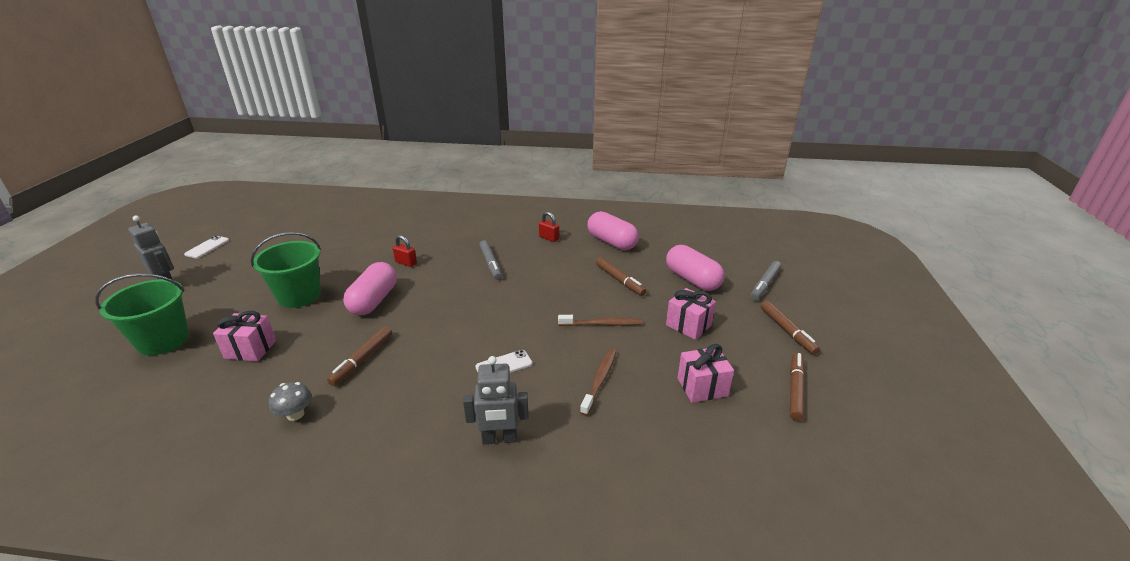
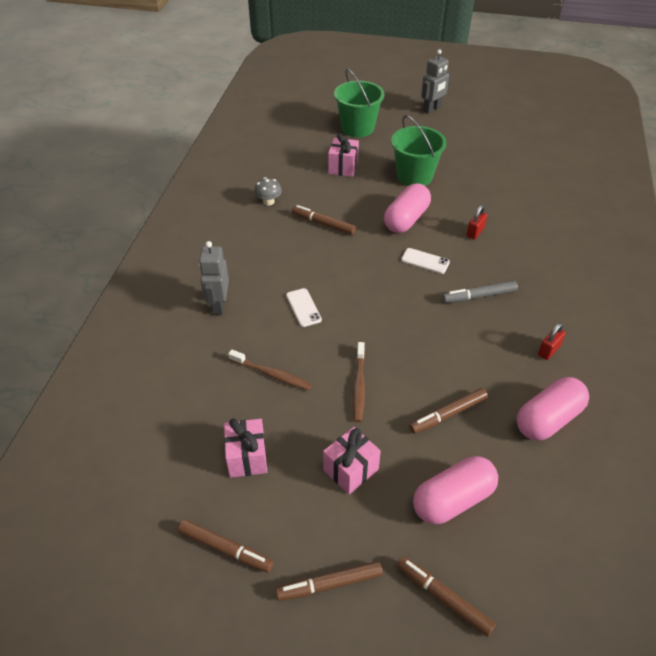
camera: 95 degrees right, 15 degrees up
(207, 247) = (491, 112): white phone -> white phone (425, 261)
(374, 301) = (406, 219): pink capsule -> pink capsule turned 75 degrees counterclockwise
(765, 284) = (443, 598): grey marker -> brown marker

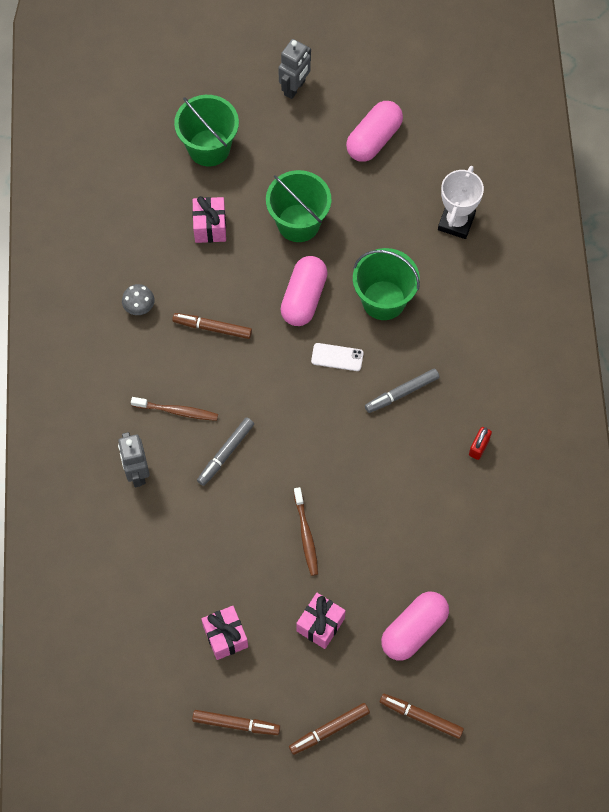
camera: 15 degrees left, 20 degrees up
(272, 374) = (219, 543): brown toothbrush -> brown toothbrush (177, 411)
(303, 307) = (225, 453): white phone -> grey marker
(448, 414) = (395, 545): brown marker -> none
(475, 232) = (383, 300): red padlock -> green bucket
(547, 197) = (456, 222): none -> white trophy
(548, 419) = (486, 527): pink capsule -> pink capsule (374, 139)

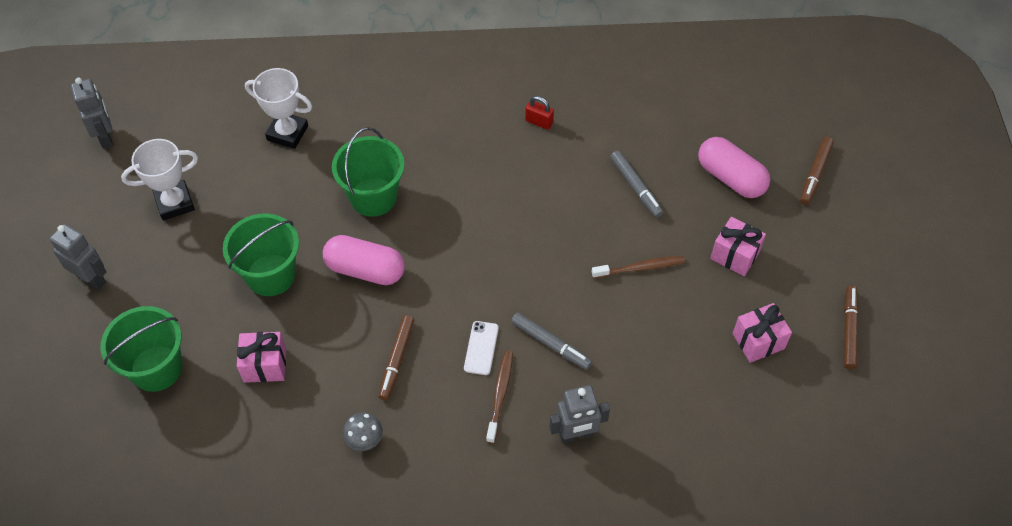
camera: 90 degrees left, 10 degrees down
(329, 730) = (840, 248): brown marker -> none
(337, 357) = (438, 239): white phone -> white phone (481, 348)
(374, 139) = (175, 203): pink capsule -> white trophy
(401, 393) = (480, 183): grey marker -> grey marker (636, 187)
(446, 75) = (105, 137): none -> grey robot

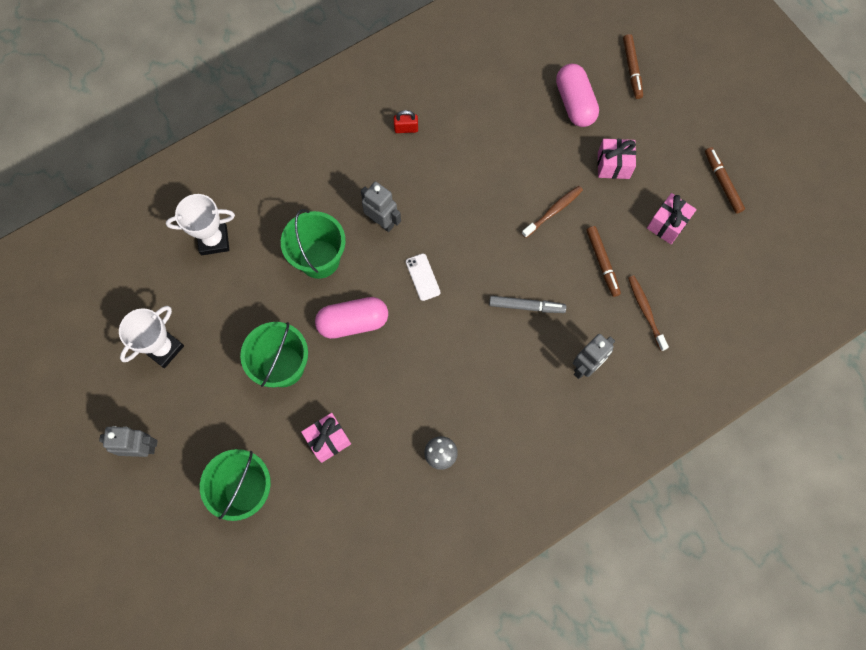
camera: 30 degrees left, 15 degrees up
(105, 137) = (63, 322): grey robot -> grey robot (382, 221)
(396, 360) = (424, 381): brown marker -> brown marker (602, 263)
(481, 348) = (479, 337): white phone -> white phone (423, 277)
(500, 395) = (515, 365): brown toothbrush -> brown toothbrush (645, 311)
(636, 187) = (511, 147): grey marker -> none
(730, 178) = (575, 103): pink capsule -> pink capsule turned 60 degrees clockwise

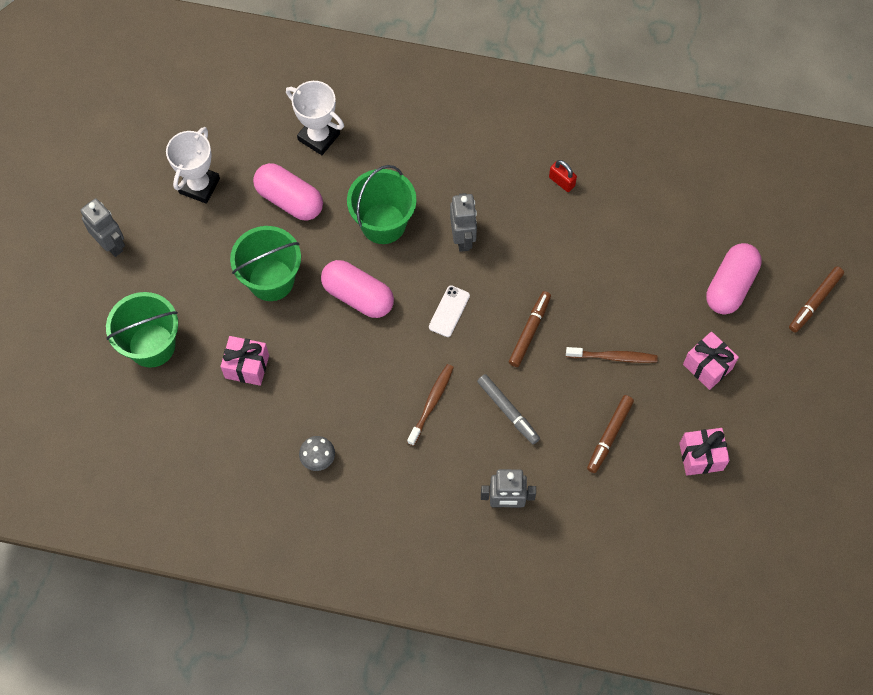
camera: 45 degrees right, 5 degrees down
(163, 348) = (199, 186): white trophy -> white trophy turned 60 degrees counterclockwise
(238, 300) = (289, 200): none -> pink capsule
(645, 311) = (603, 508): brown toothbrush -> brown toothbrush (431, 403)
(722, 182) = (791, 467): brown marker -> brown marker (529, 331)

